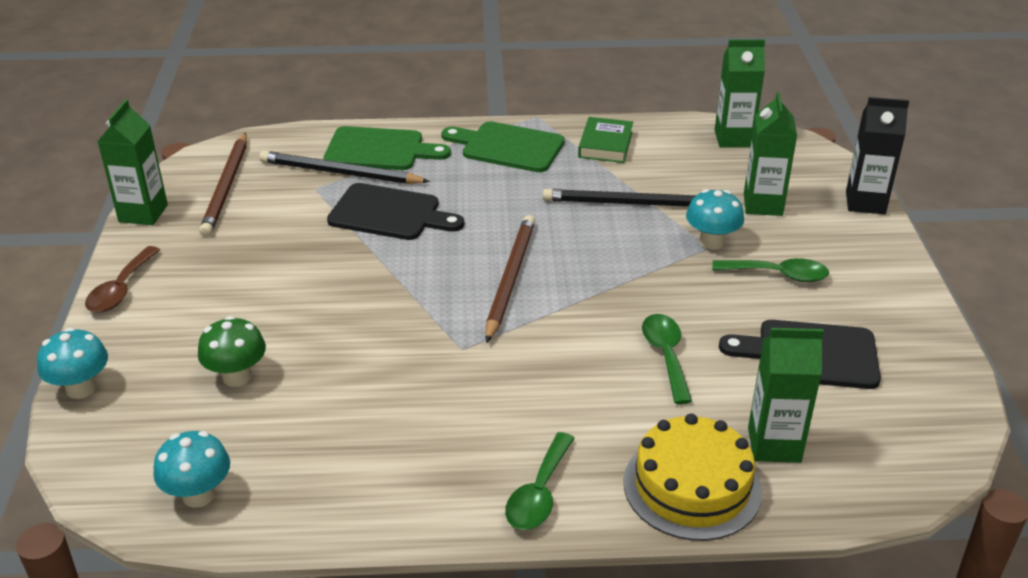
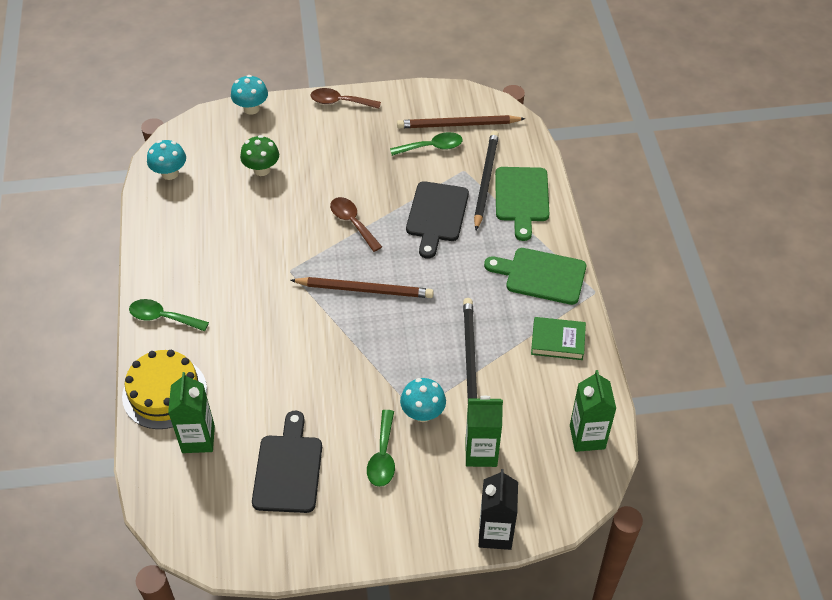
camera: 85 degrees right, 15 degrees up
(143, 213) = (421, 92): green carton -> none
(383, 285) = (352, 223): none -> brown spoon
(508, 147) = (541, 275): green cutting board -> green cutting board turned 90 degrees counterclockwise
(666, 355) = (285, 381): green spoon -> green spoon (432, 147)

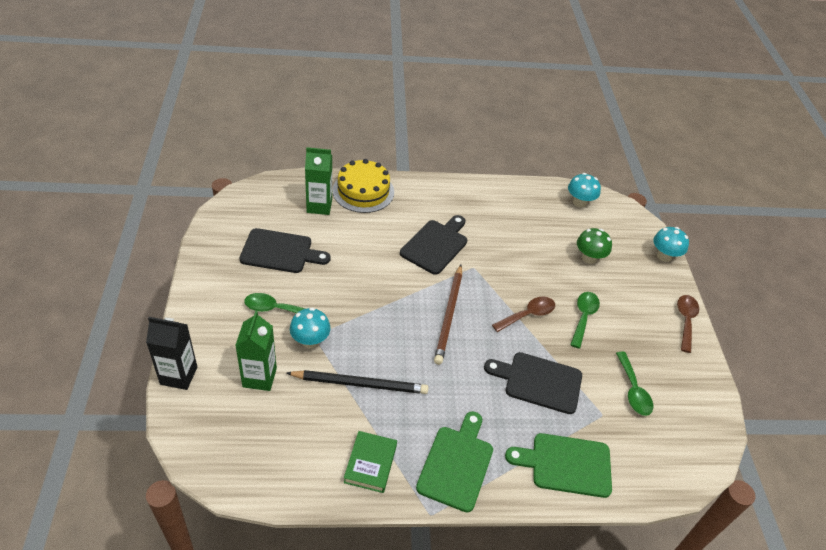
camera: 90 degrees right, 5 degrees down
(163, 317) = (431, 193): green spoon -> green spoon (583, 317)
(257, 308) = (435, 245): none -> black cutting board
(458, 125) = (670, 419): brown pencil -> none
(485, 181) = (589, 433): black pencil -> none
(587, 437) = (252, 468): green carton -> none

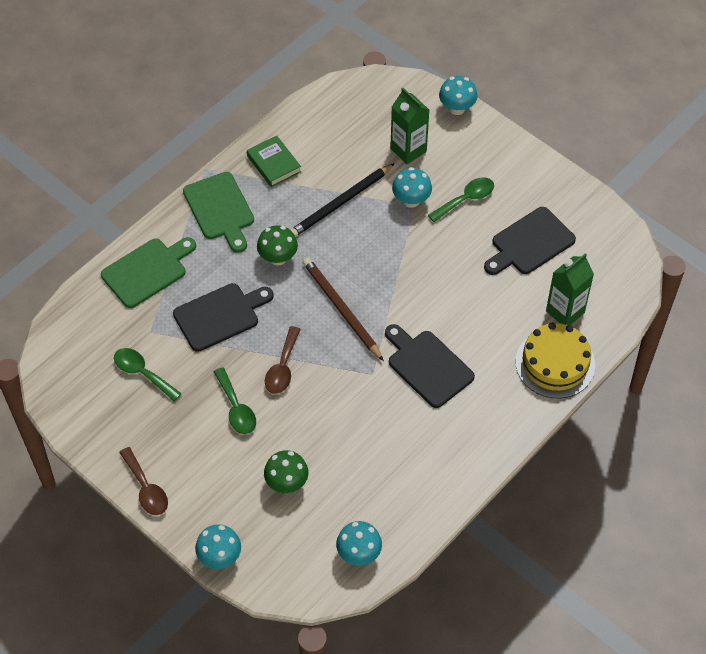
camera: 140 degrees right, 10 degrees up
(178, 375) = (457, 108): black carton -> turquoise mushroom
(435, 245) = (427, 366): black cutting board -> black cutting board turned 150 degrees clockwise
(453, 385) = (278, 258): none -> green mushroom

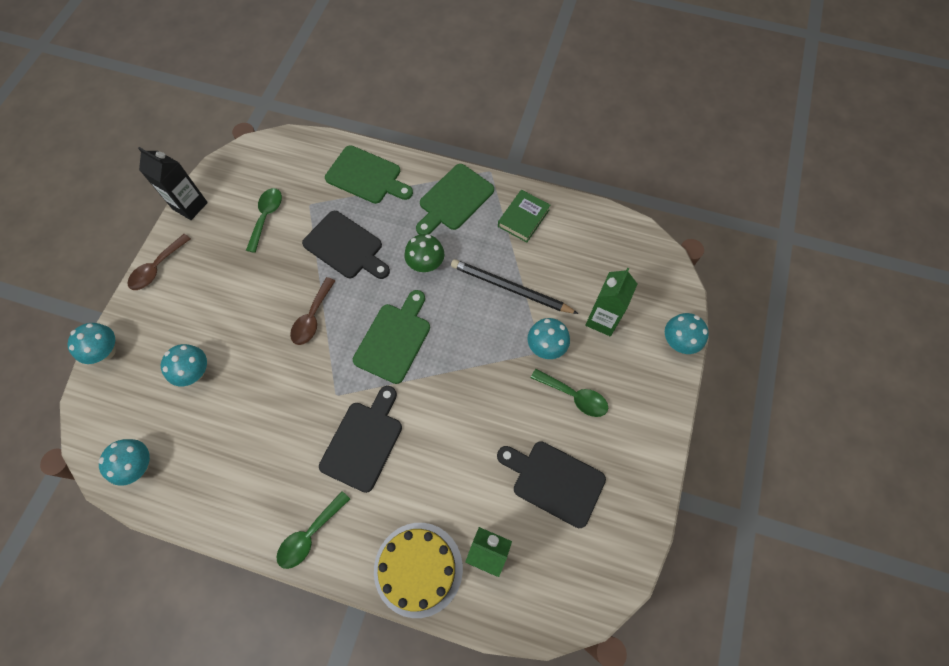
camera: 65 degrees right, 10 degrees up
(85, 439) = (190, 206): none -> black carton
(236, 408) = (257, 300): green spoon -> green spoon (310, 535)
(282, 368) = (312, 318): brown spoon -> brown spoon turned 60 degrees counterclockwise
(287, 483) = (195, 372): green mushroom -> turquoise mushroom
(341, 310) = (394, 339): brown pencil -> green cutting board

